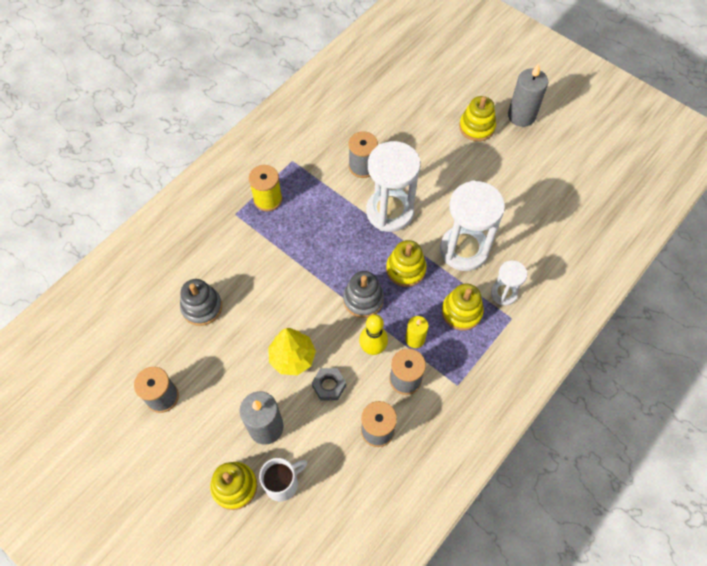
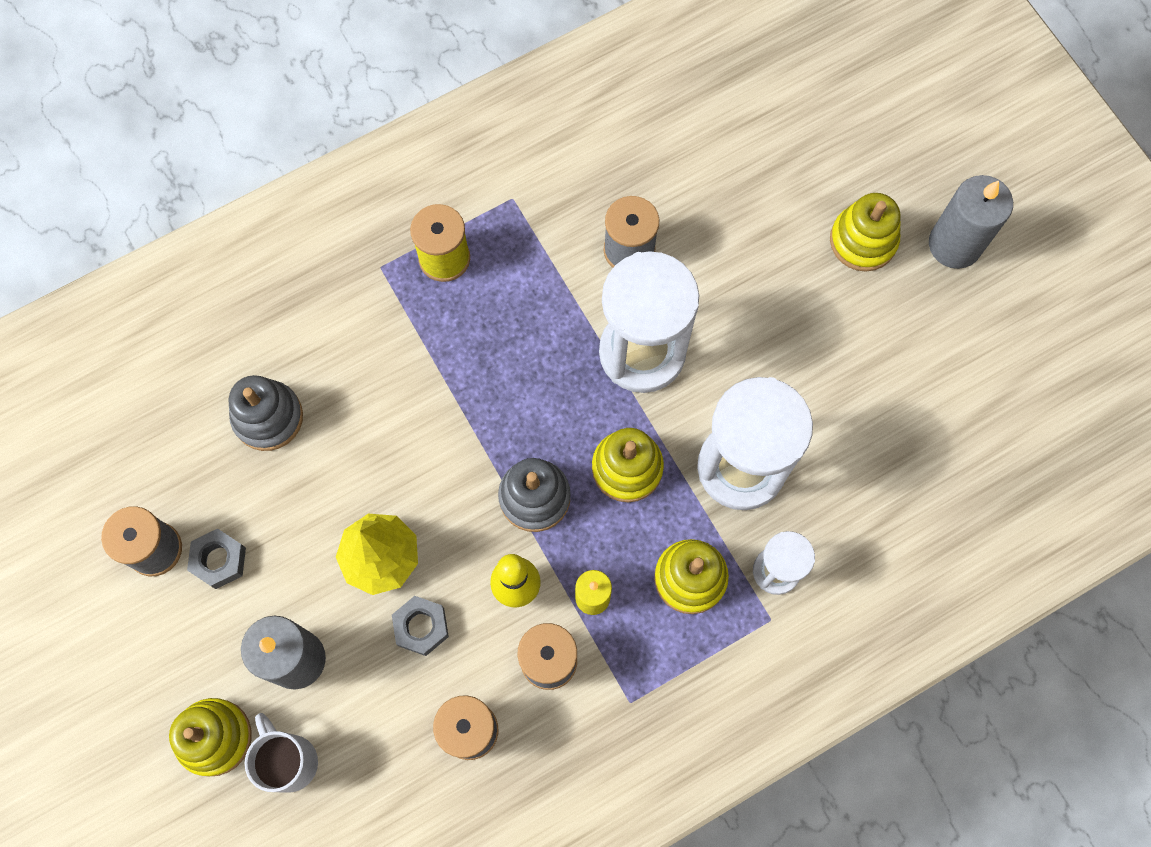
camera: 20 degrees right, 10 degrees up
(202, 390) = (219, 560): none -> grey nut
(282, 483) = (289, 760): white mug -> white mug turned 105 degrees counterclockwise

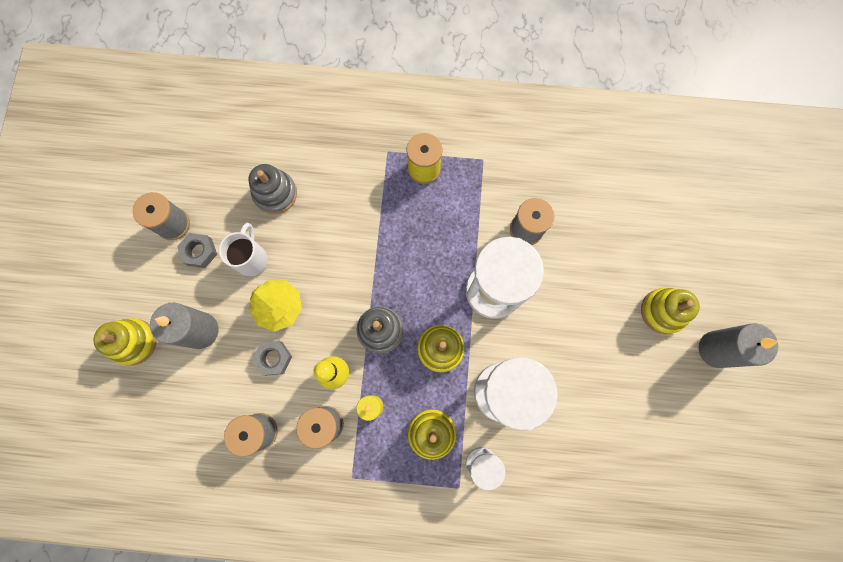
camera: 35 degrees right, 5 degrees up
(289, 760) = (161, 381): white mug -> white mug (251, 258)

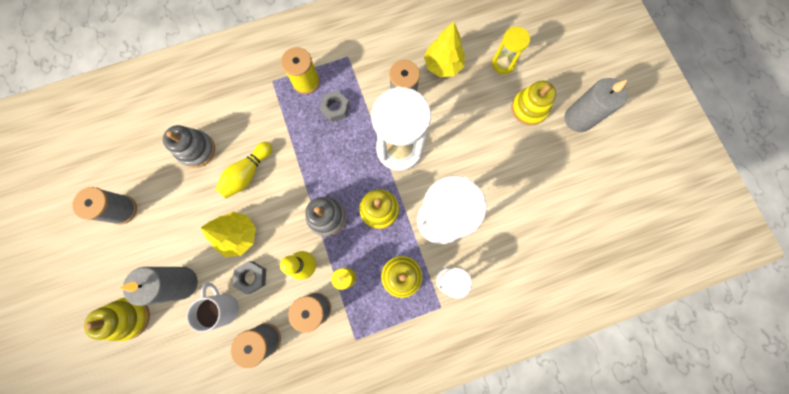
camera: 25 degrees left, 0 degrees up
(199, 252) = (154, 222): grey nut -> grey nut (335, 108)
(251, 258) = (199, 208): white mug -> white mug (224, 307)
(317, 244) = (248, 173): none -> yellow bowling pin
(586, 217) = (443, 65): none -> yellow tree
(657, 245) = (503, 64): none -> yellow hourglass

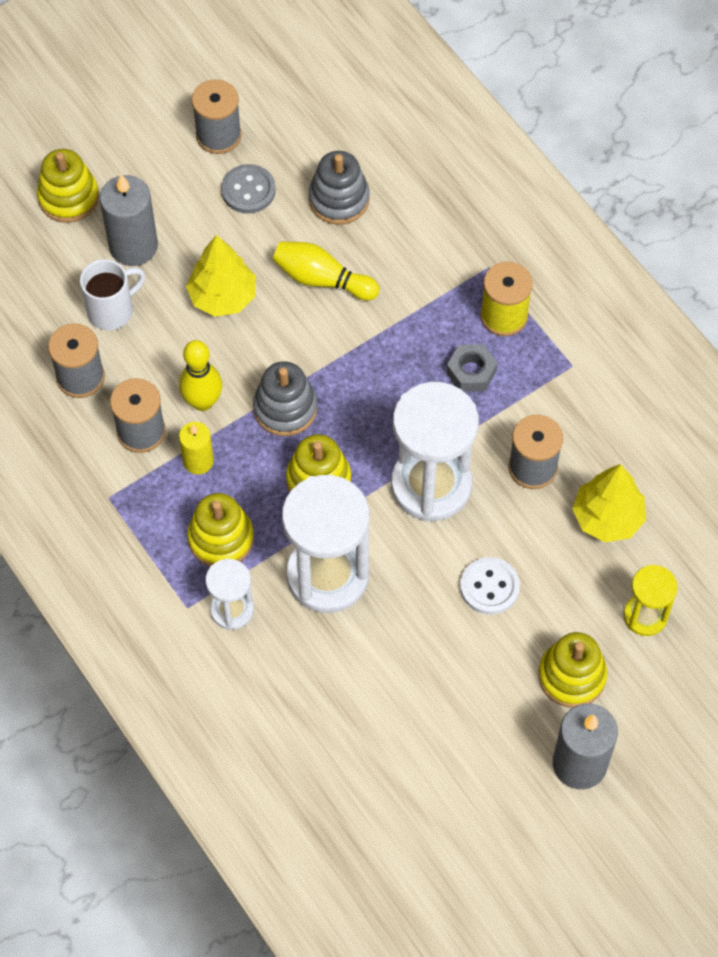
camera: 75 degrees right, 15 degrees down
(169, 201) = (248, 190): none -> grey button
(252, 277) = (165, 333): grey nut -> none
(468, 135) = (489, 587): none -> white button

